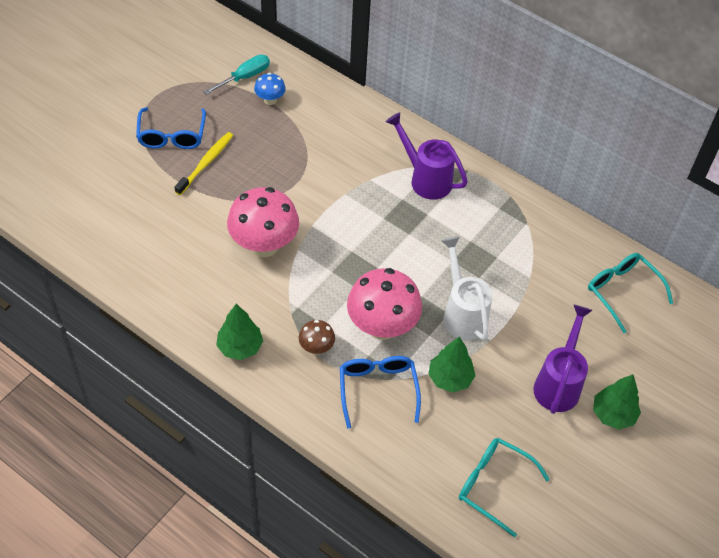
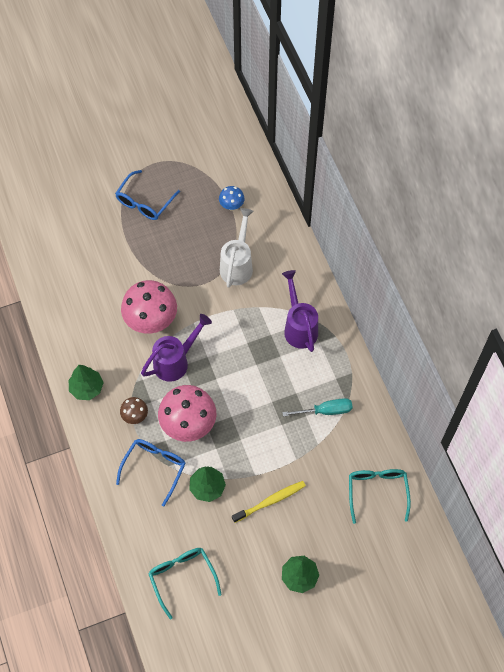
camera: 35 degrees right, 10 degrees up
(206, 163) = (154, 235): yellow toothbrush -> yellow toothbrush (270, 501)
(244, 77) = (226, 177): turquoise screwdriver -> turquoise screwdriver (325, 411)
(462, 314) = (250, 445): white watering can -> white watering can (237, 264)
(558, 383) = (279, 533): purple watering can -> purple watering can (176, 361)

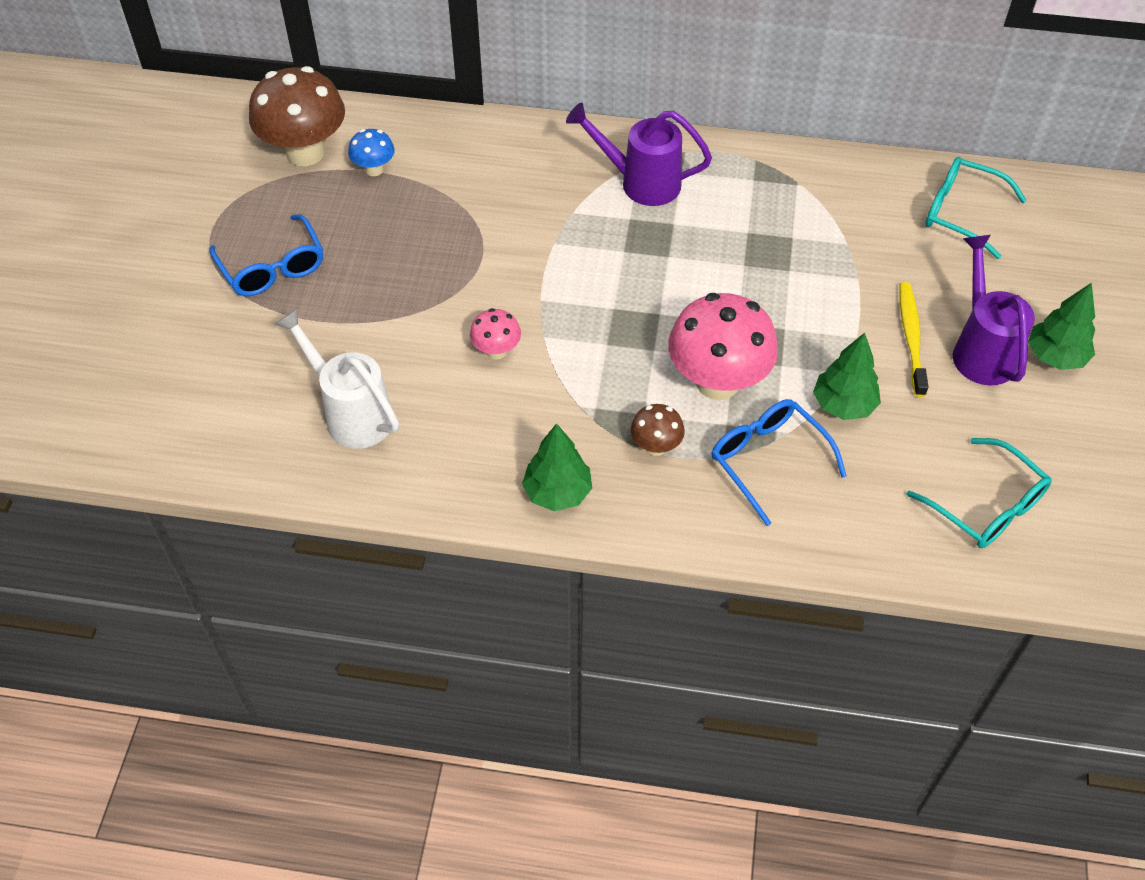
camera: 60 degrees left, 10 degrees down
(151, 321) = (496, 351): pink mushroom -> pink mushroom, size x0.49
(176, 361) = (593, 350): purple watering can -> purple watering can (981, 349)
(182, 577) = (986, 506): turquoise glasses -> turquoise glasses turned 135 degrees counterclockwise
(224, 170) = (305, 152): none -> brown mushroom
(237, 264) = (481, 205): white watering can -> white watering can (351, 413)
(325, 411) = (798, 212): turquoise screwdriver -> none

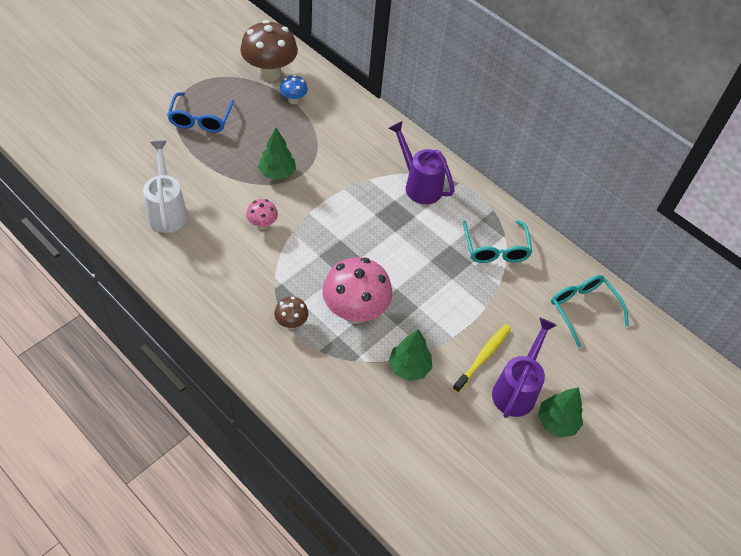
camera: 30 degrees right, 0 degrees up
(557, 492) = (222, 312): green tree -> green tree (277, 173)
(768, 460) = (340, 368): blue glasses -> none
(986, 506) = (432, 474): turquoise glasses -> turquoise glasses (495, 249)

